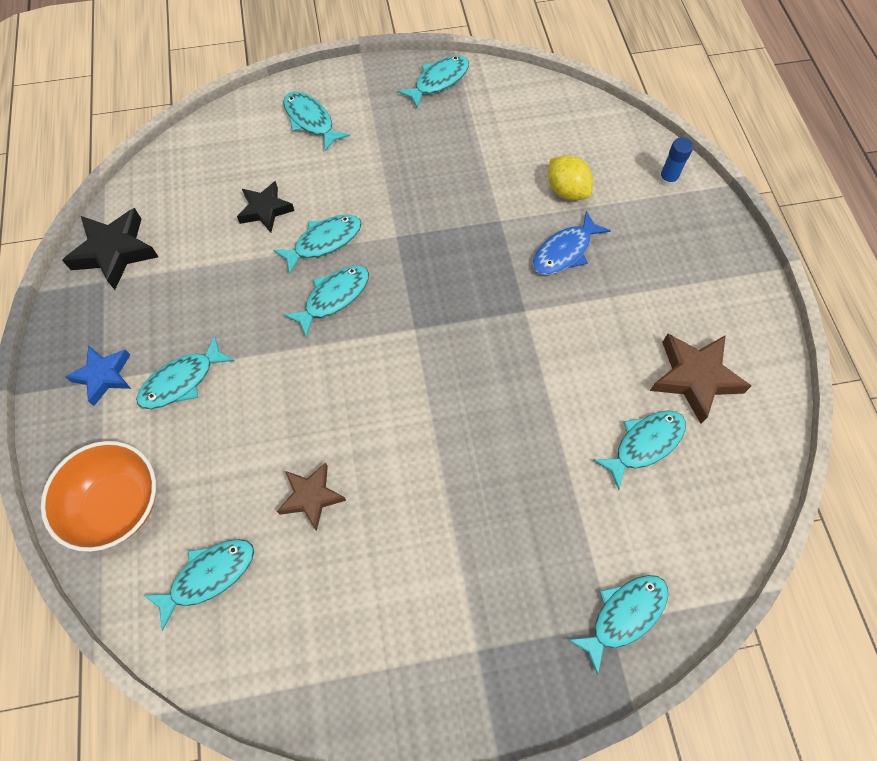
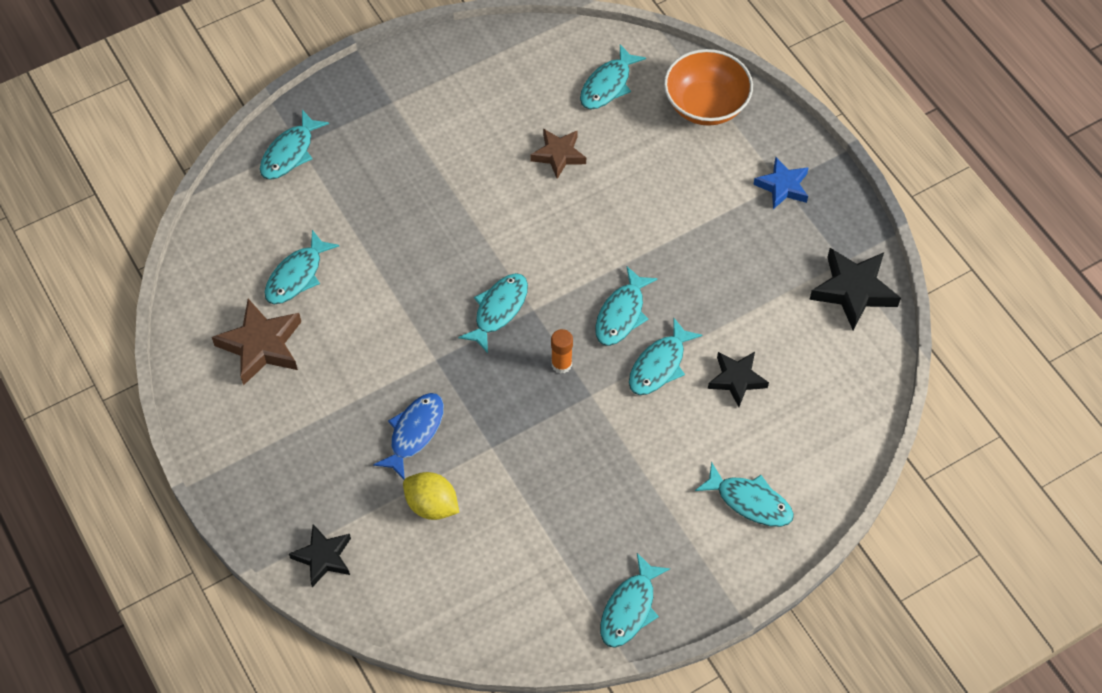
camera: 160 degrees right, 5 degrees down
(182, 381) = (714, 203): turquoise fish -> turquoise fish (498, 310)
(410, 269) = (561, 364): none -> orange glue stick
(667, 179) = (323, 557): blue glue stick -> black star

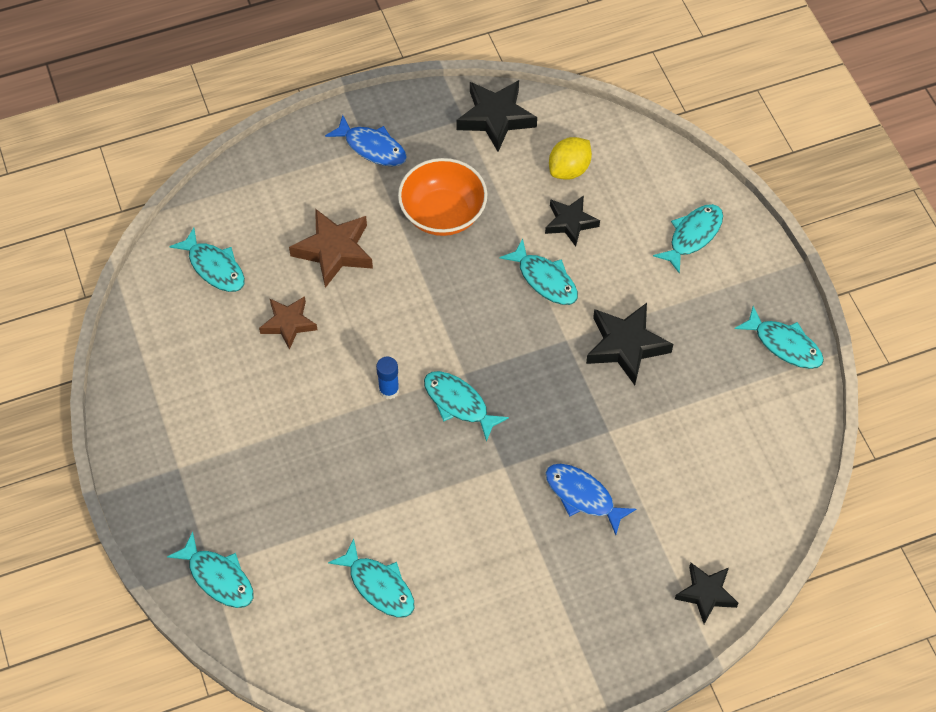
camera: 80 degrees left, 0 degrees up
(261, 346) = (458, 629): brown star -> brown star (334, 251)
(432, 505) = (663, 491): yellow lemon -> yellow lemon (569, 169)
(502, 249) = (389, 390): none -> blue glue stick
(561, 364) = (529, 359): orange glue stick -> none
(595, 451) = (626, 346): none -> black star
(622, 314) = (484, 300): turquoise fish -> none
(705, 105) = (262, 190): orange bowl -> orange bowl (443, 214)
(783, 186) = (372, 147): blue star -> blue fish

